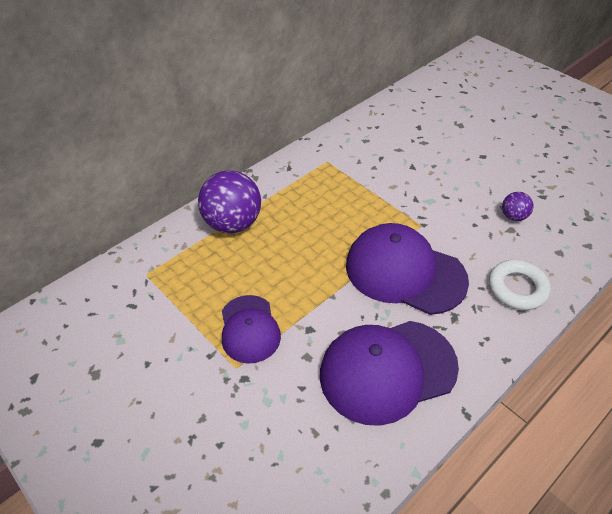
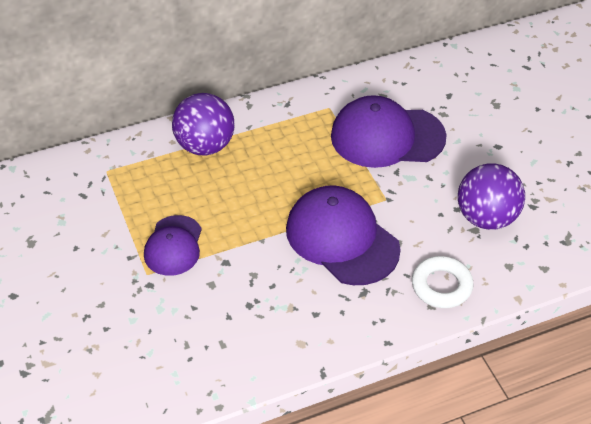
camera: 20 degrees right, 0 degrees up
(387, 370) = (274, 317): purple cap -> purple cap (387, 136)
(513, 216) = (486, 217): purple ball -> purple ball, size x2.07

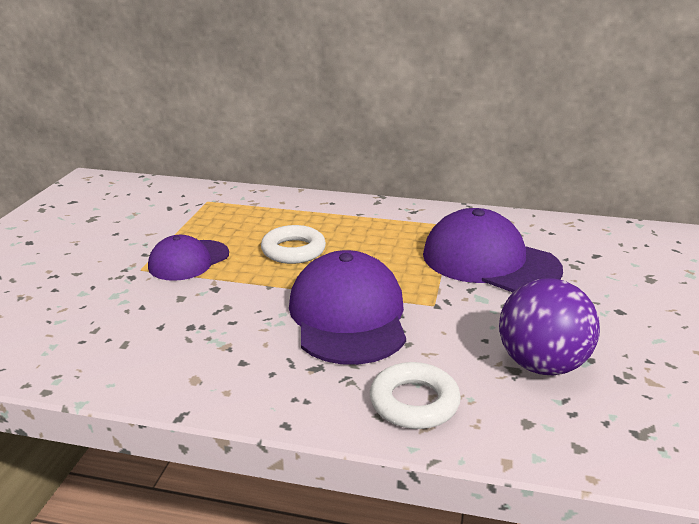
camera: 35 degrees right, 20 degrees down
(205, 146) = (305, 212): purple ball -> none
(241, 194) = (293, 250): none -> white ring

